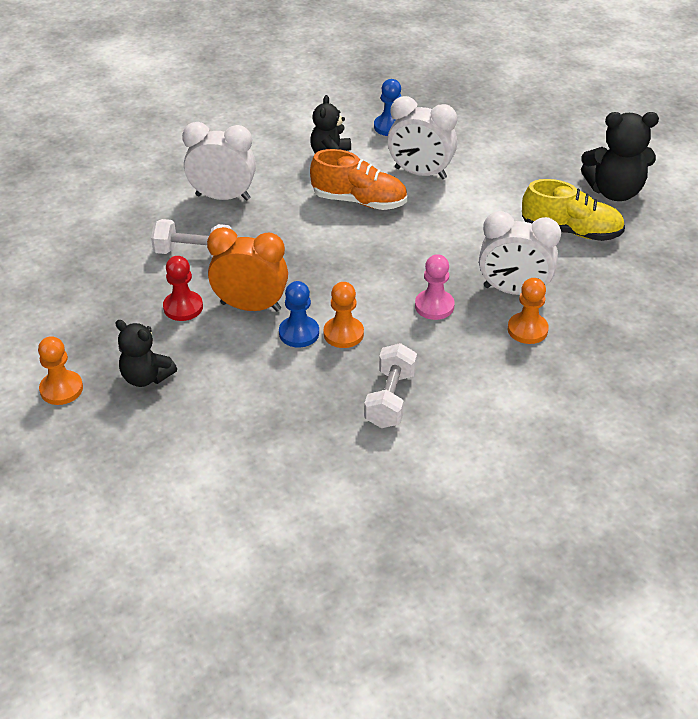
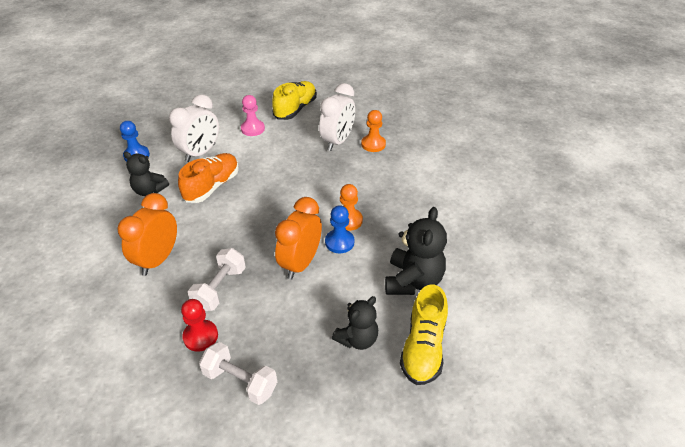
camera: 75 degrees left, 0 degrees up
(61, 389) = (354, 402): orange pawn -> none
(144, 437) = (423, 348): none -> yellow shoe
(183, 307) = (284, 304): red pawn -> red pawn (200, 336)
(223, 197) = (158, 260): white clock -> orange clock
(390, 399) = (416, 211): white dumbbell -> white dumbbell (240, 381)
(434, 306) = (338, 175): pink pawn -> pink pawn (253, 129)
(614, 191) = (269, 86): black teddy bear -> black teddy bear (413, 281)

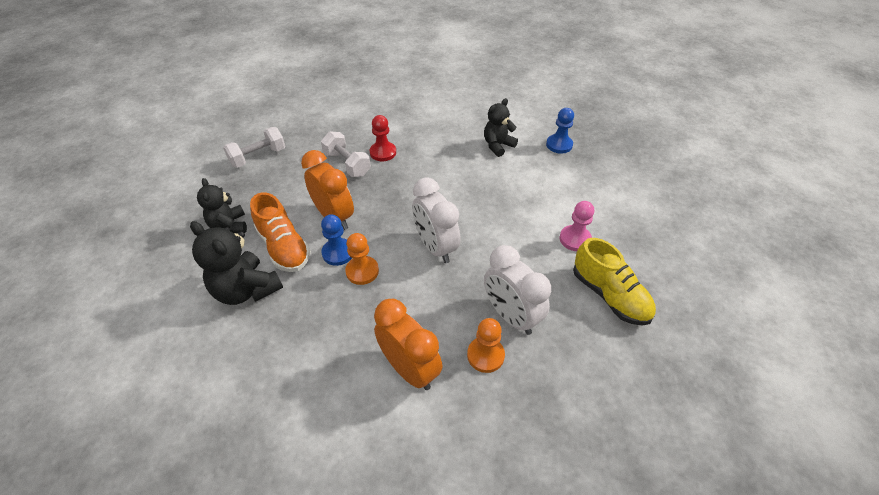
camera: 115 degrees right, 5 degrees up
(158, 260) = (404, 138): orange clock -> orange clock (410, 369)
(200, 153) = (543, 187): white clock -> white clock (435, 247)
(200, 336) = (311, 146): red pawn -> red pawn (383, 152)
(212, 186) = (480, 184): orange shoe -> orange shoe (284, 247)
(423, 348) = (181, 263): yellow shoe -> none

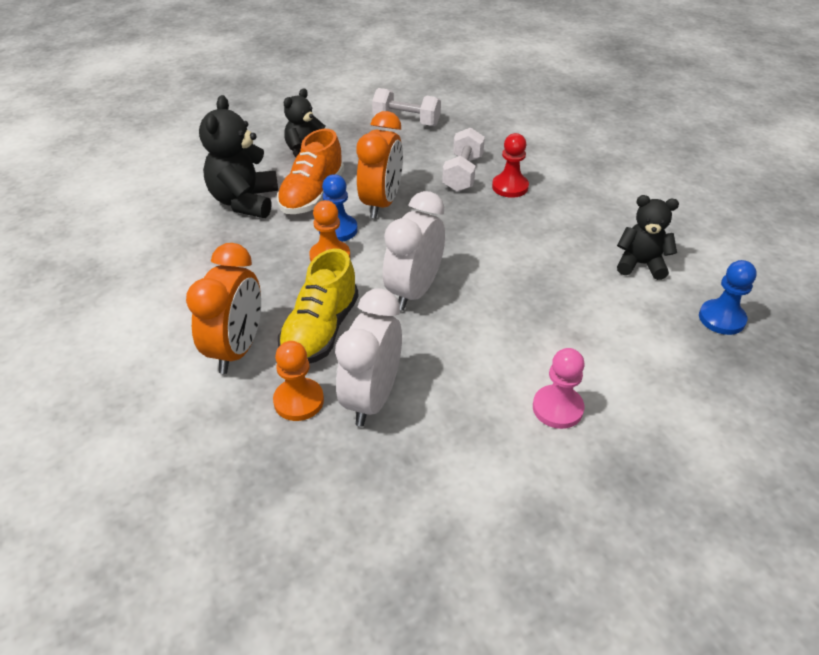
camera: 55 degrees right, 5 degrees down
(609, 295) = (493, 485): yellow shoe -> yellow shoe (321, 330)

